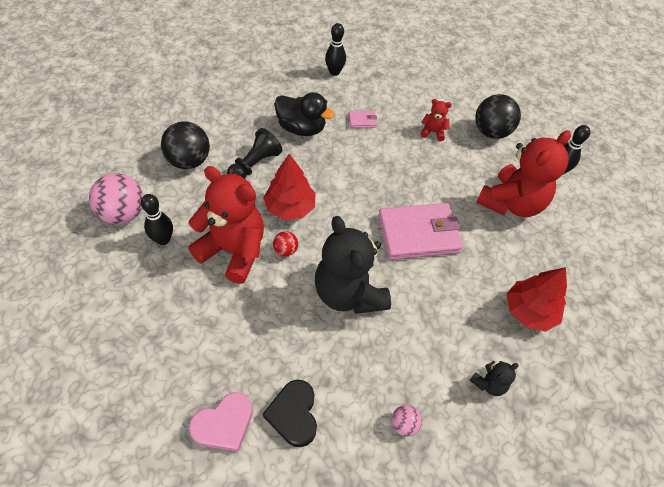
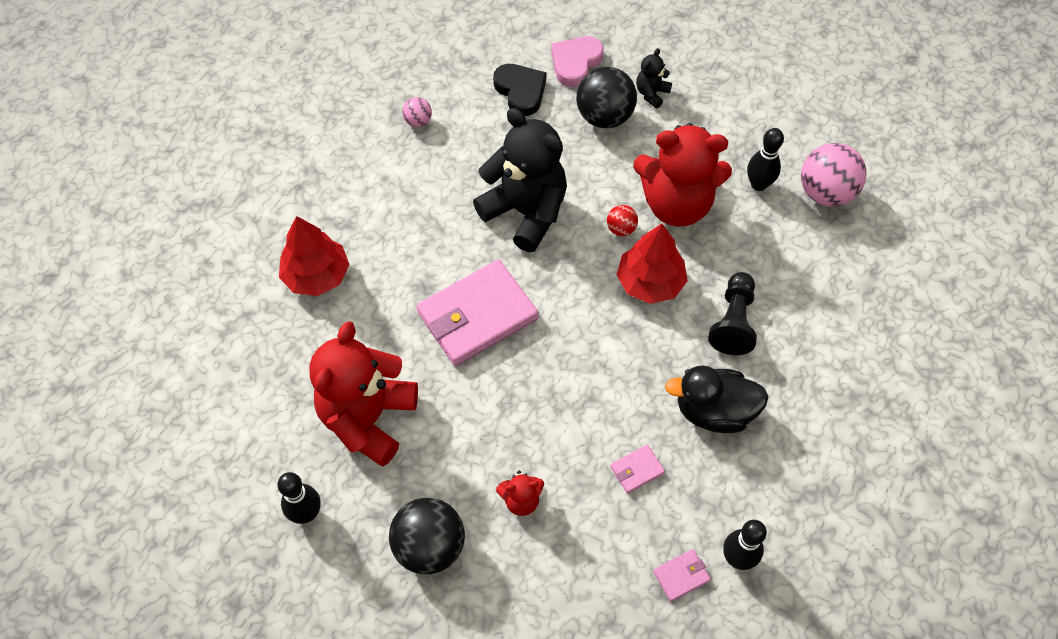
camera: 160 degrees right, 5 degrees up
(189, 161) = (815, 289): black ball -> black ball (604, 117)
(366, 76) = (681, 576): none -> pink wallet
(488, 383) = (346, 185): black teddy bear -> black teddy bear (651, 93)

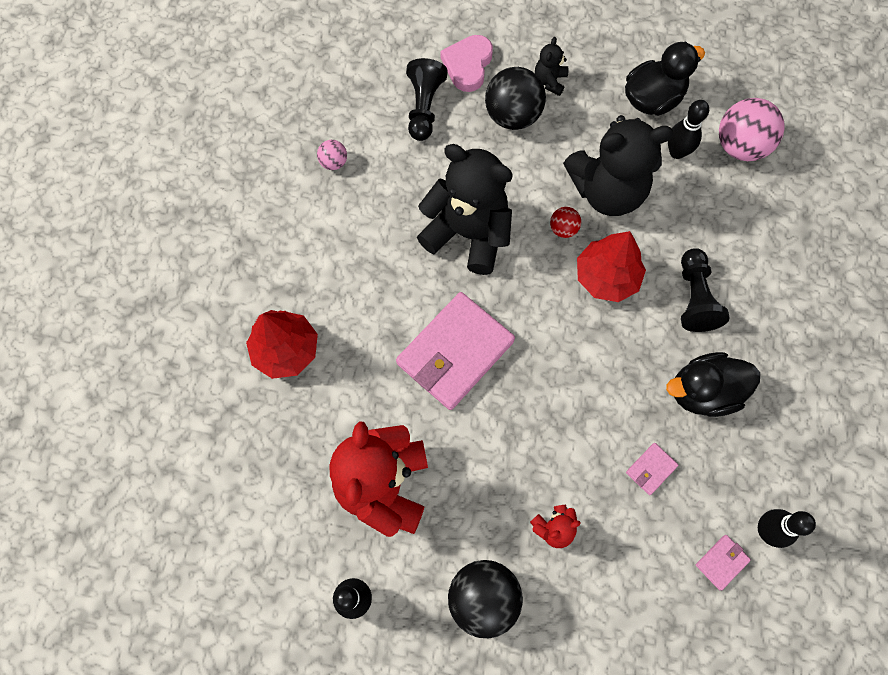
camera: 15 degrees left, 10 degrees up
(520, 91) = (424, 107): black heart -> black pawn
(676, 204) = (607, 191): red teddy bear -> black teddy bear
(749, 131) = (652, 99): none -> black duck

